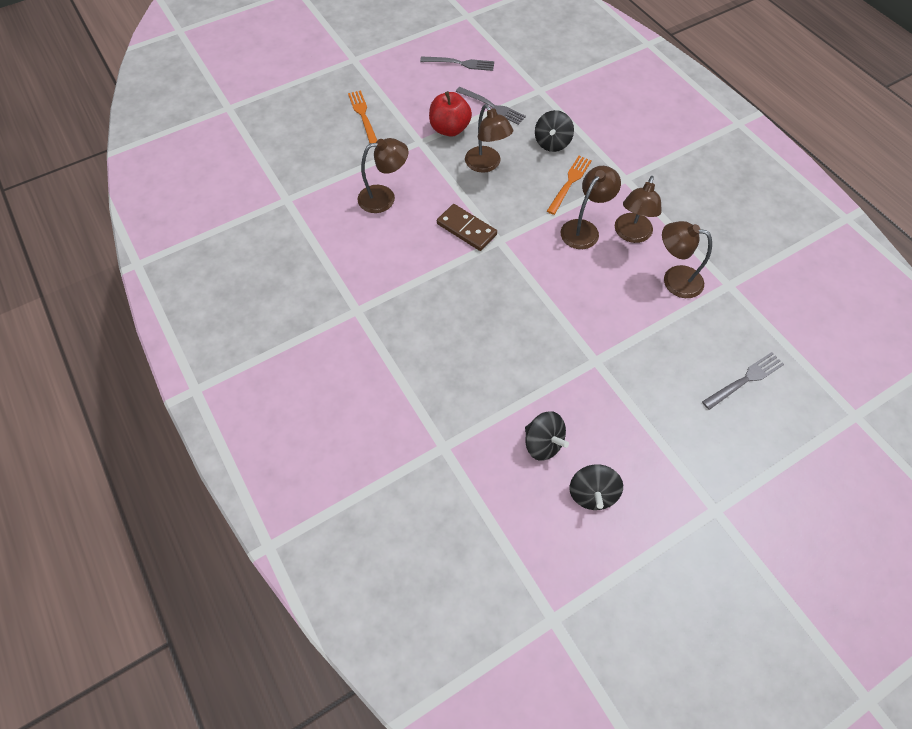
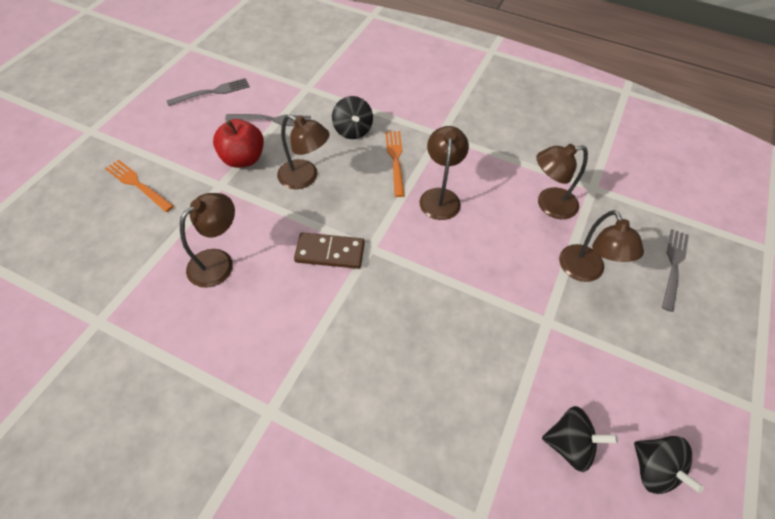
camera: 35 degrees left, 5 degrees down
(631, 234) = (483, 182): brown lamp -> brown lamp (585, 271)

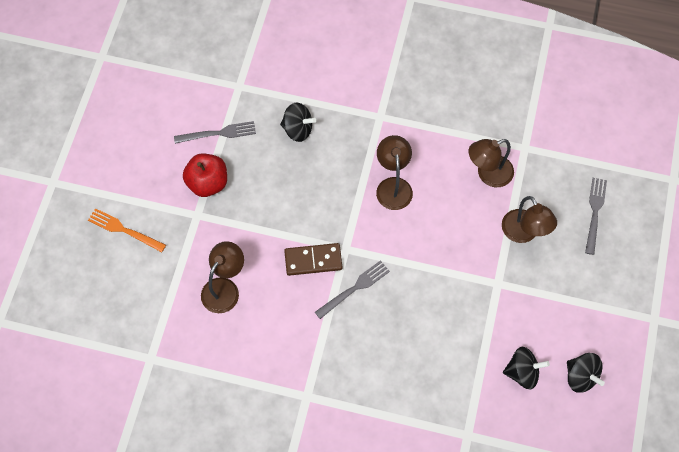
camera: 10 degrees left, 10 degrees up
(213, 92) = (149, 111): grey fork -> grey fork (355, 288)
(305, 178) = (270, 191): brown lamp -> none
(353, 130) = (298, 129): black spinning top -> black spinning top turned 45 degrees counterclockwise
(395, 159) = (345, 154): orange fork -> none

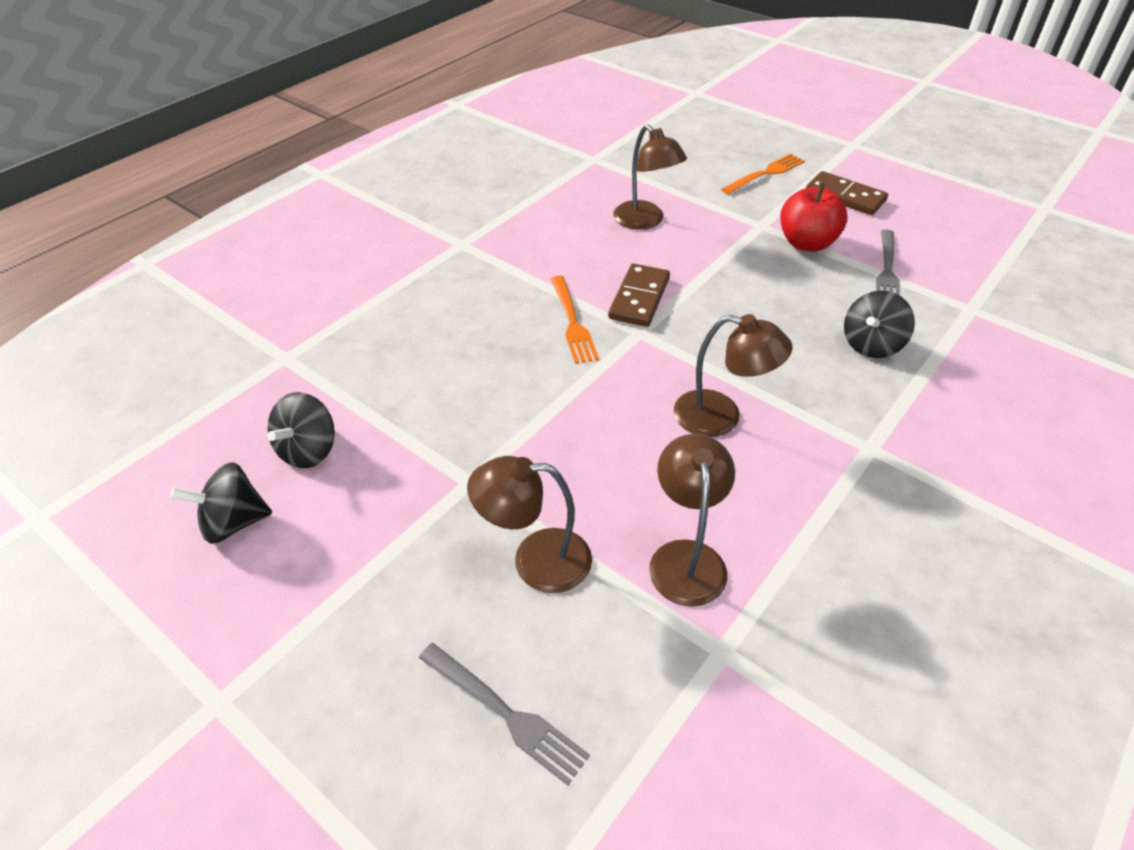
camera: 115 degrees right, 20 degrees down
(136, 172) = (845, 196): none -> brown domino
(355, 288) = (573, 323): grey fork -> orange fork

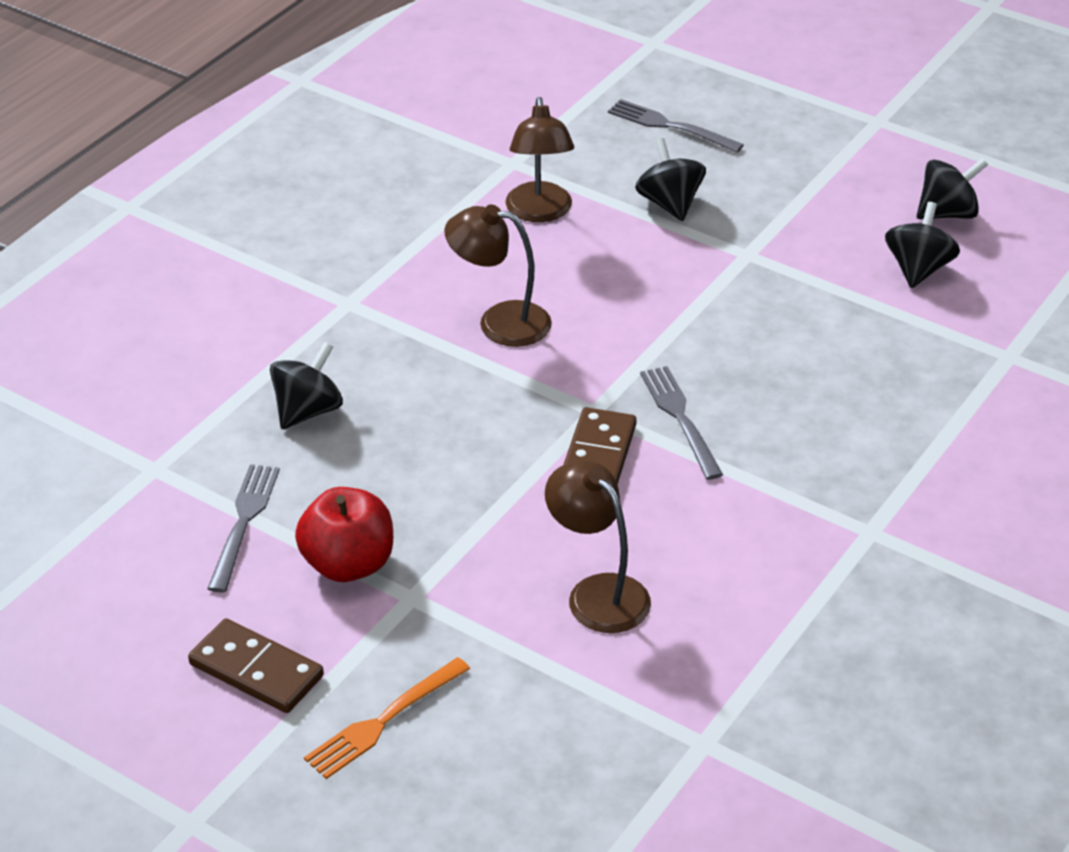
camera: 175 degrees right, 5 degrees down
(535, 560) = (669, 204): brown lamp -> black spinning top
(573, 323) = (679, 417): orange fork -> grey fork

